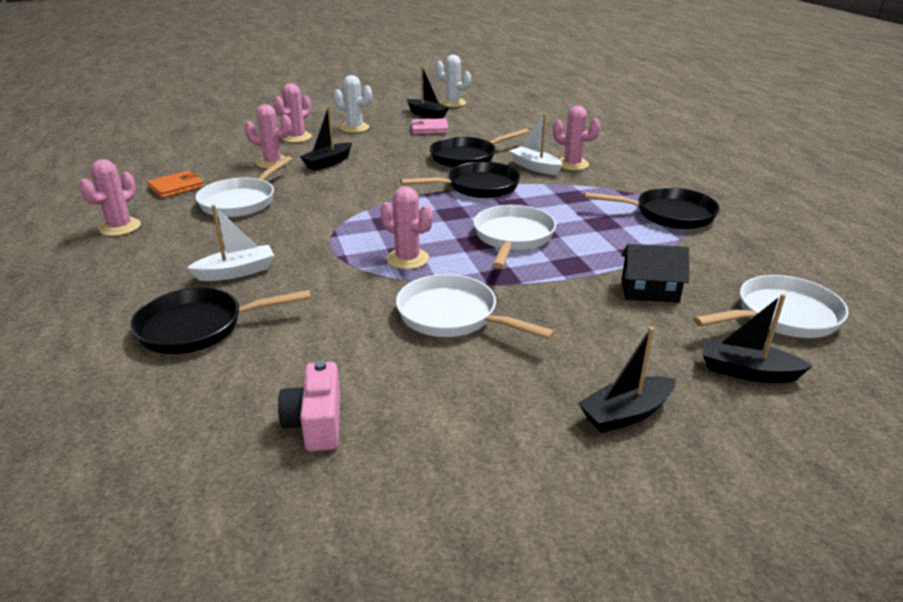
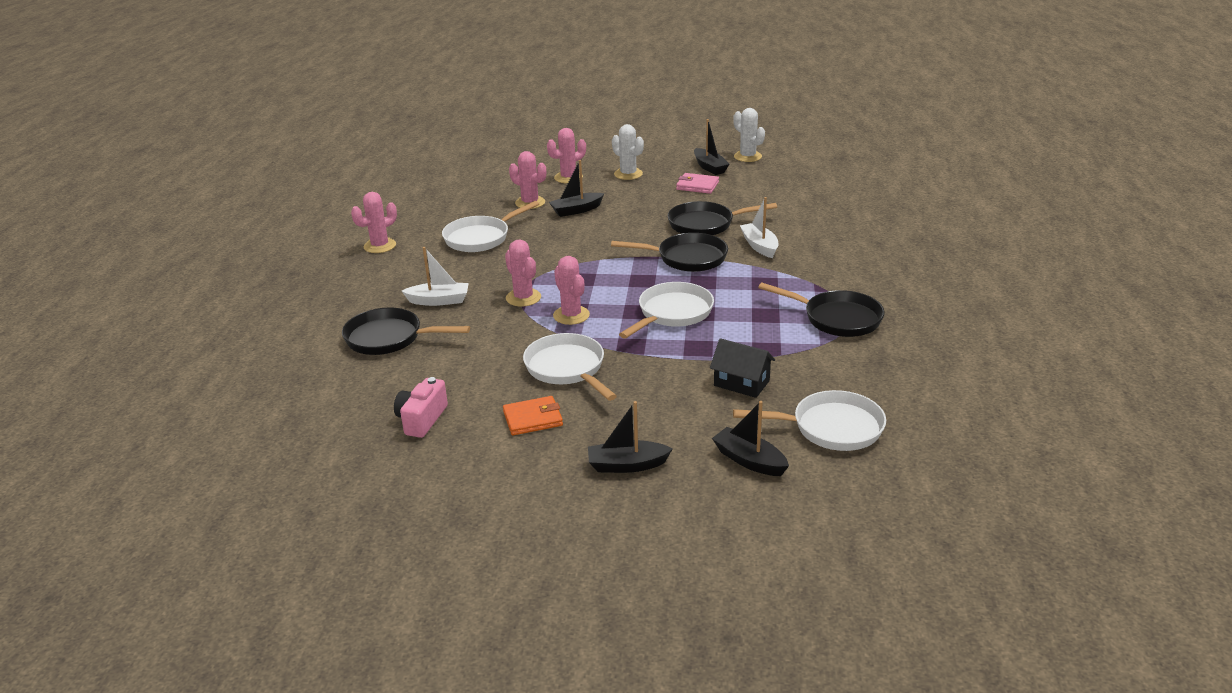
camera: 25 degrees right, 0 degrees up
(176, 187) = (439, 215): orange wallet -> orange wallet (533, 419)
(572, 164) = (799, 249): pink cactus -> pink cactus (523, 298)

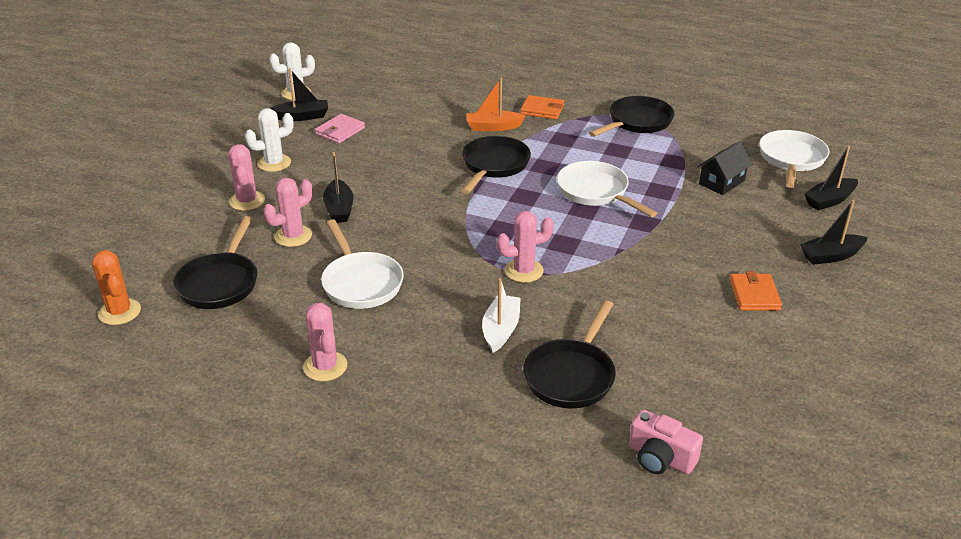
camera: 75 degrees left, 5 degrees up
(420, 173) = (119, 312): none -> orange cactus
(422, 419) = (743, 364): pink camera -> pink camera (660, 458)
(567, 369) = (674, 263): white pan -> none
(571, 315) = (574, 247): pink cactus -> none
(627, 465) = (831, 256): black boat -> black boat turned 60 degrees clockwise
(705, 224) = (430, 143): black pan -> black pan (220, 282)
(759, 246) = (493, 127): white boat -> orange boat
(817, 264) = (542, 110): none -> orange wallet

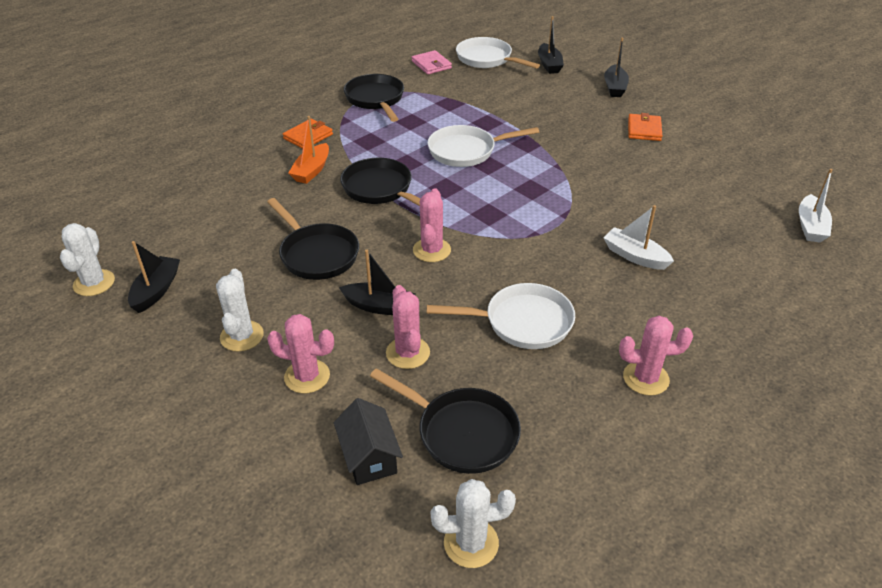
camera: 65 degrees left, 5 degrees up
(119, 312) = (471, 543): orange cactus -> white cactus
(340, 131) = (220, 269): pink wallet -> pink wallet (431, 65)
(524, 271) = (558, 220): pink cactus -> pink cactus (432, 250)
(571, 375) = (707, 237): black pan -> black pan (316, 254)
(660, 458) = (810, 226): pink camera -> white boat
(722, 182) = (495, 94): black house -> black house (369, 457)
(754, 295) = (644, 130): orange wallet -> orange wallet turned 75 degrees clockwise

